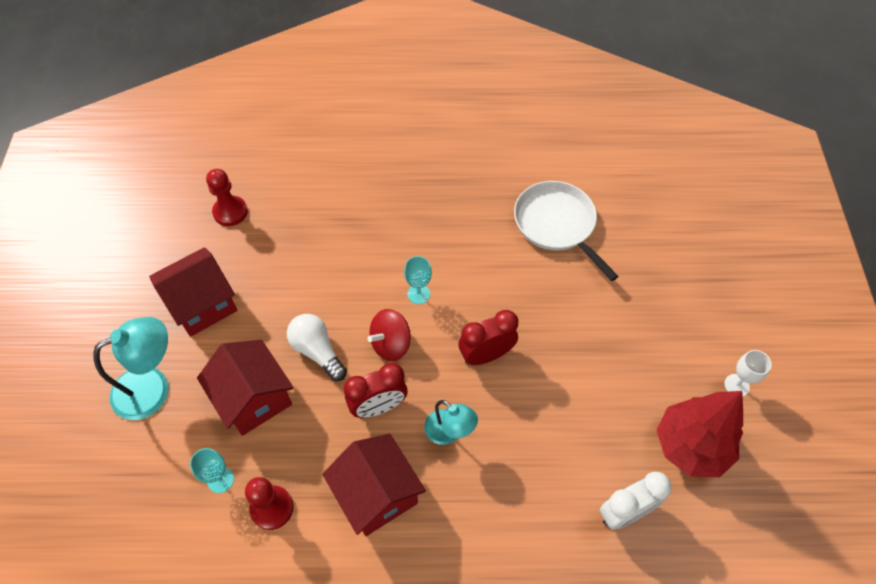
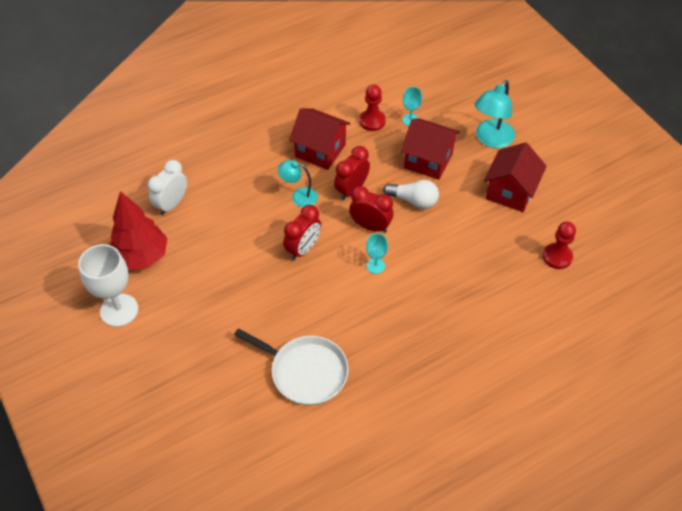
camera: 150 degrees right, 5 degrees down
(391, 344) = (370, 226): red spinning top -> red clock
(736, 385) = (119, 310): white goblet -> white goblet, size x1.97

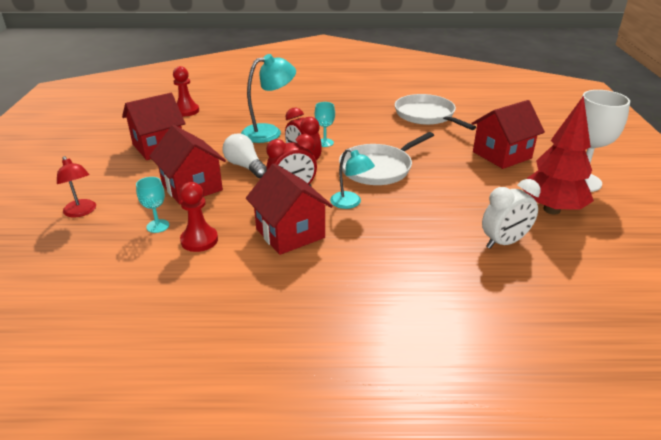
camera: 150 degrees left, 20 degrees down
(199, 323) = (502, 155): none -> red house
(303, 249) = (378, 168): red clock -> white pan
(472, 108) = (81, 212): none -> red lamp
(491, 139) = (111, 182): turquoise lamp -> turquoise lamp (269, 132)

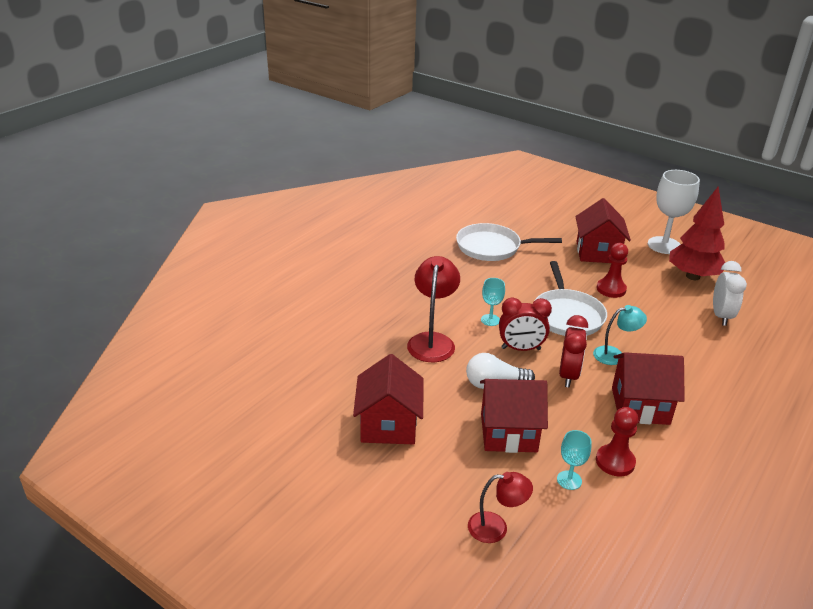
camera: 55 degrees left, 0 degrees up
(186, 111) = (310, 373): red pawn -> red pawn (611, 289)
(269, 132) = (432, 341): turquoise lamp -> red lamp

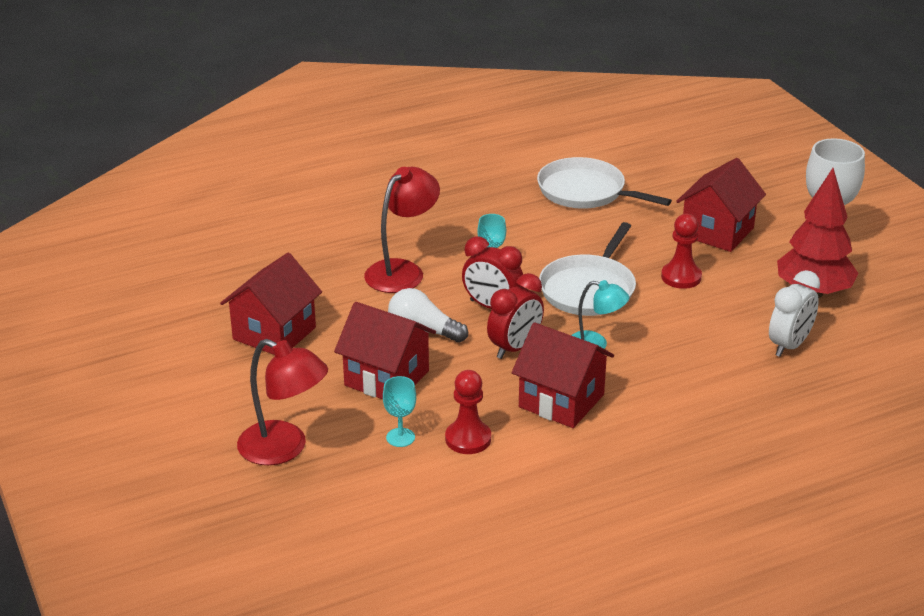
camera: 30 degrees right, 0 degrees up
(496, 527) = (284, 449): red lamp -> red lamp, size x1.59

